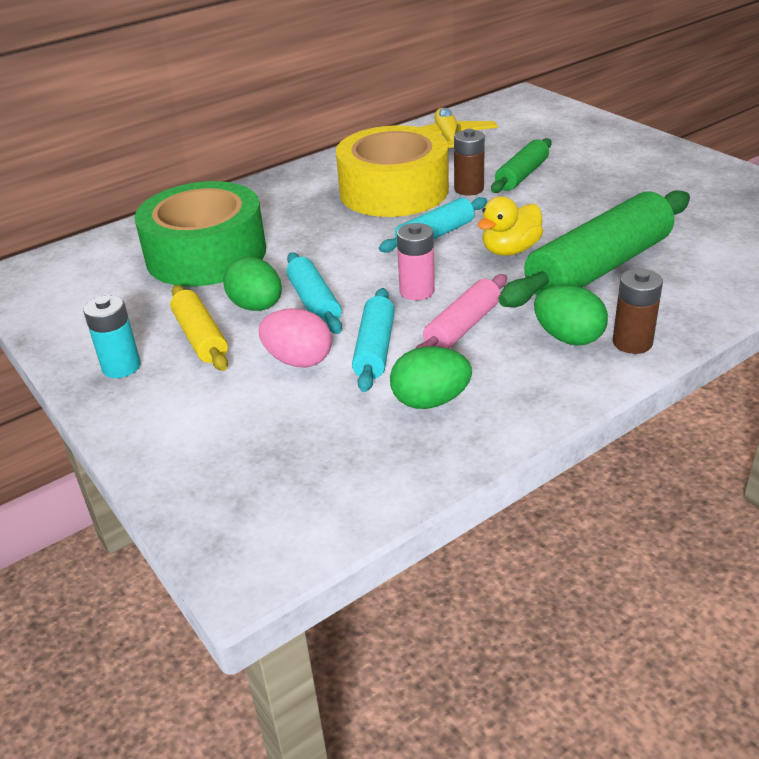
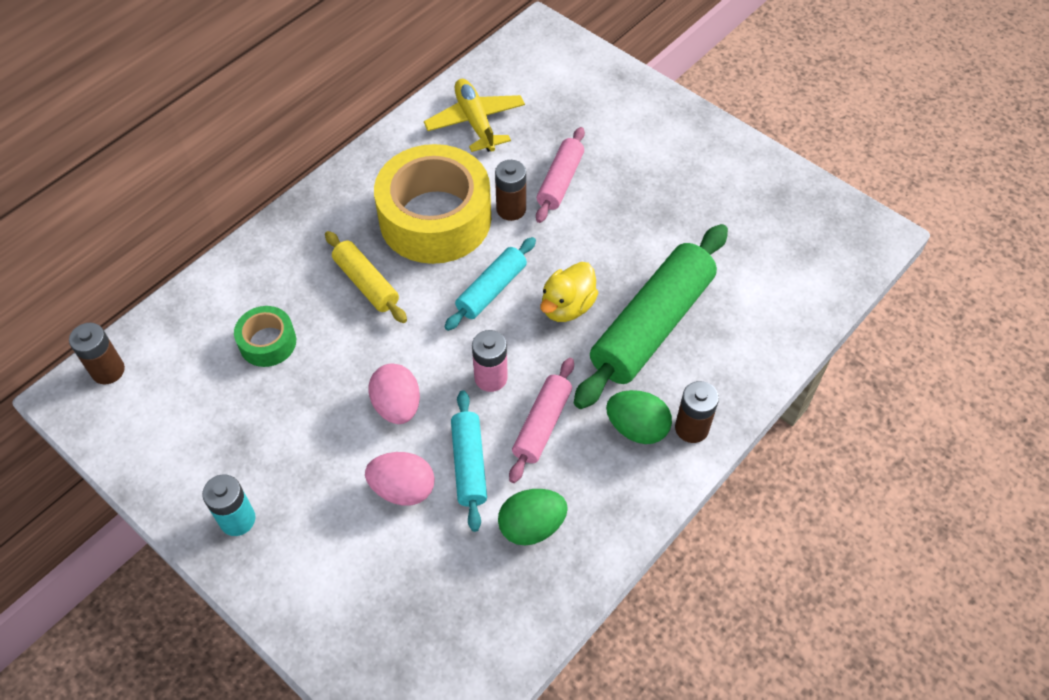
camera: 15 degrees left, 20 degrees up
(54, 261) = (108, 370): none -> brown battery
(200, 337) = (301, 469): yellow rolling pin -> yellow rolling pin (366, 283)
(206, 254) = (267, 342): green tape -> green tape, size x0.47
(257, 307) = (343, 418): green egg -> none
(314, 303) = (397, 406): turquoise rolling pin -> pink egg
(521, 175) = (560, 181): green rolling pin -> pink rolling pin

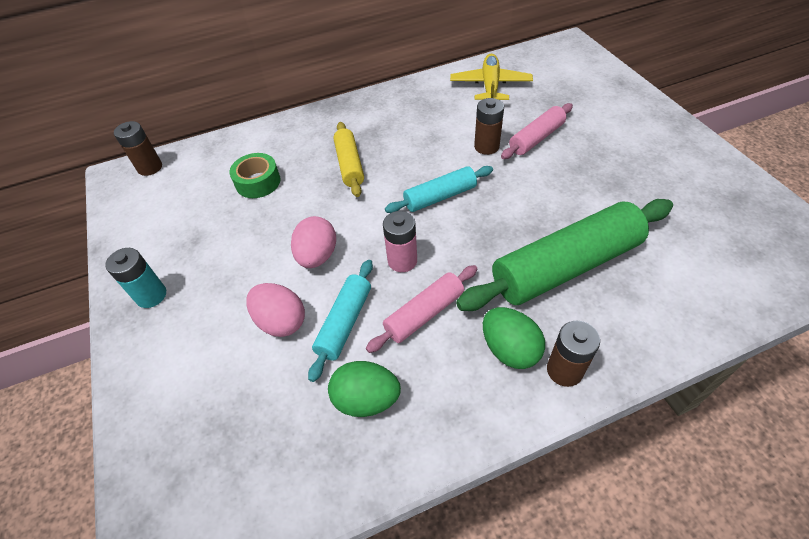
camera: 30 degrees right, 5 degrees down
(435, 218) = (425, 137): yellow tape -> none
(567, 306) = (496, 228): yellow duck -> none

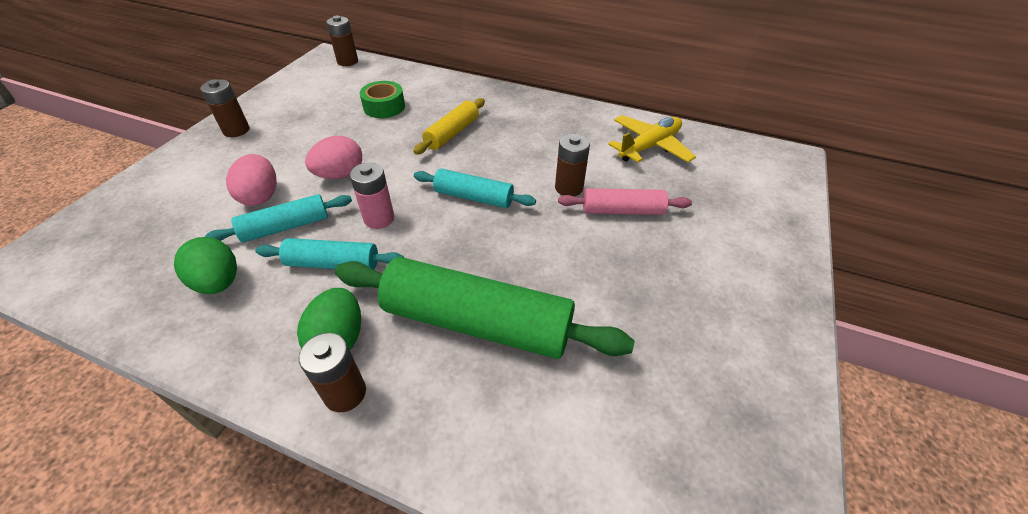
camera: 40 degrees right, 5 degrees down
(151, 295) = (236, 130): turquoise battery -> brown battery
(424, 314) = (333, 263): pink rolling pin -> turquoise rolling pin

